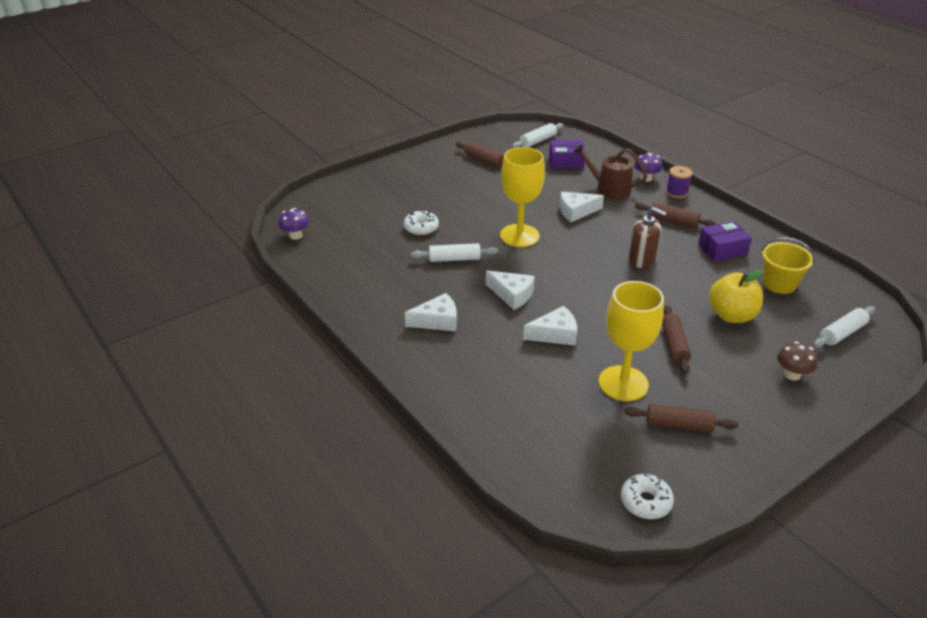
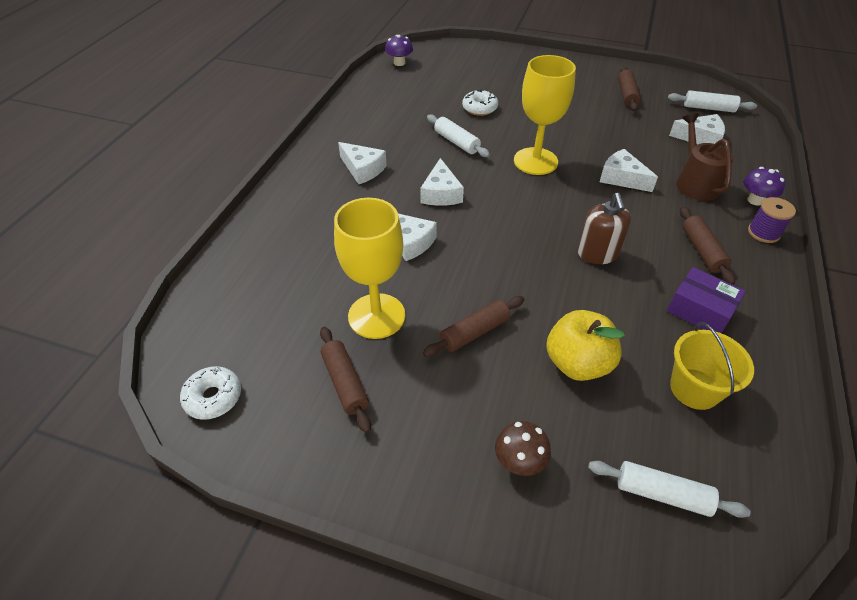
camera: 55 degrees right, 10 degrees up
(566, 162) = (700, 138): purple box -> white cheese

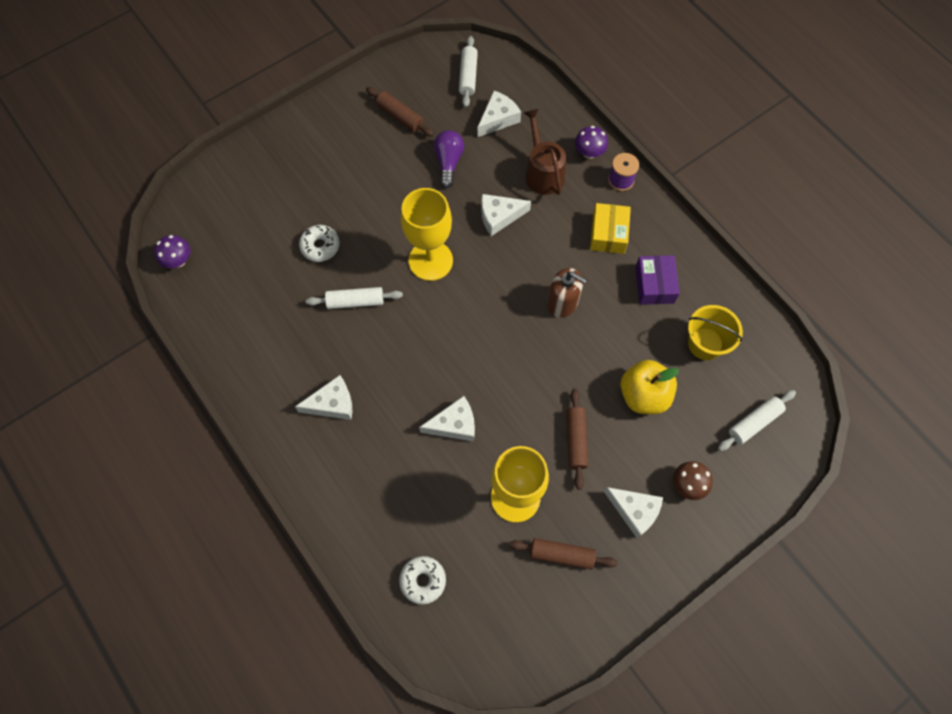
camera: 55 degrees left, 20 degrees up
(213, 397) = (515, 653): white donut -> white donut (423, 580)
(441, 193) = (414, 362): white cheese -> white cheese (634, 511)
(627, 132) = (448, 162): none -> purple light bulb
(695, 183) = (543, 172): brown watering can -> brown watering can turned 45 degrees clockwise
(700, 310) = (654, 285): purple box -> purple box turned 75 degrees counterclockwise
(702, 250) = (608, 234): brown rolling pin -> yellow box
(709, 108) = (468, 76): white rolling pin -> white rolling pin turned 45 degrees counterclockwise

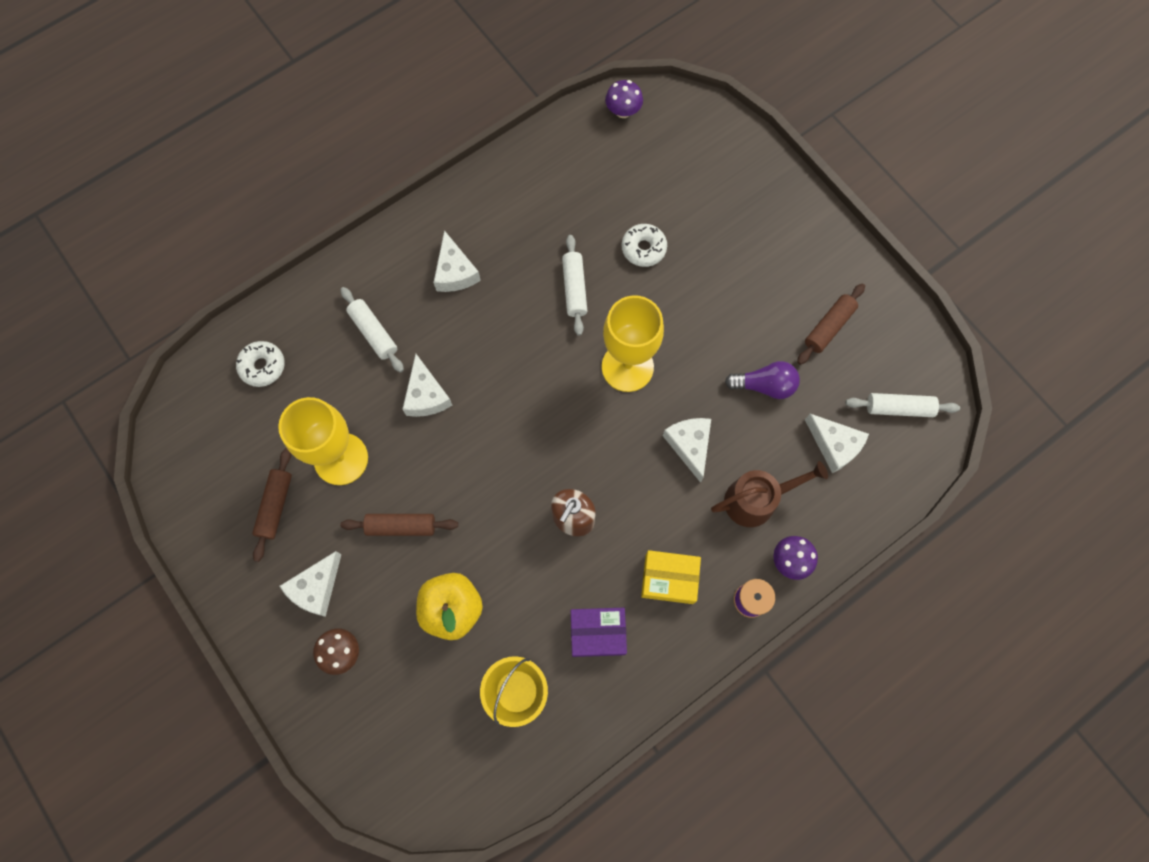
camera: 90 degrees right, 5 degrees up
(754, 422) = (412, 742): white rolling pin -> white rolling pin (373, 333)

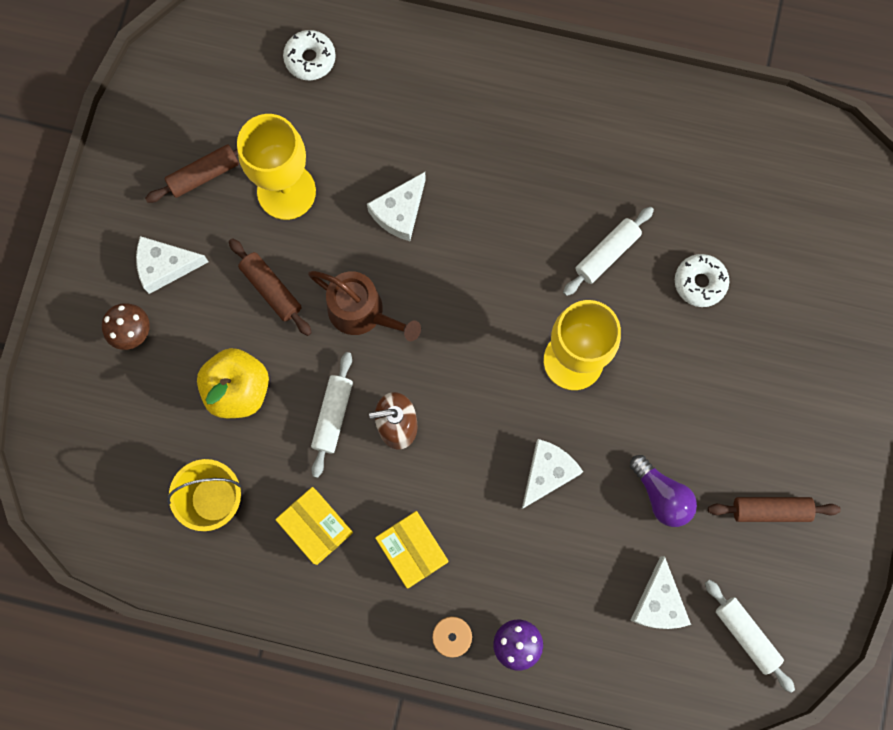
camera: 50 degrees right, 5 degrees up
(373, 333) = (417, 121): white rolling pin -> white rolling pin (333, 416)
(455, 272) = (531, 140): white cheese -> none
(597, 633) = (316, 527): purple box -> yellow box
(623, 111) = (822, 152): purple mushroom -> none
(756, 500) = (547, 571): brown watering can -> brown watering can (362, 312)

